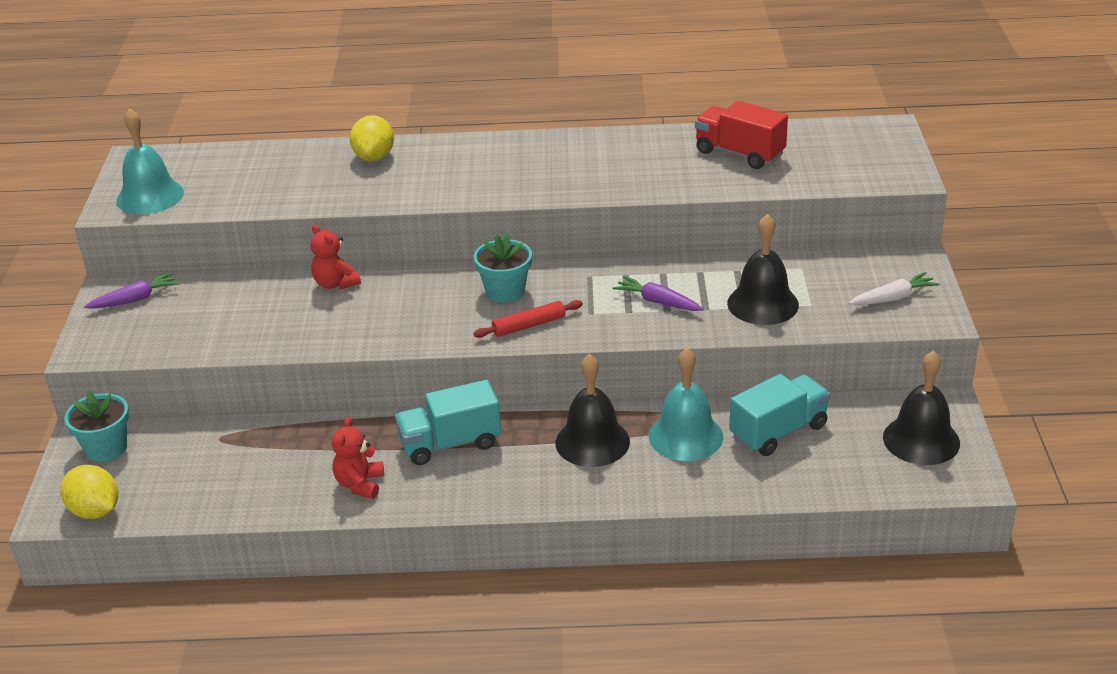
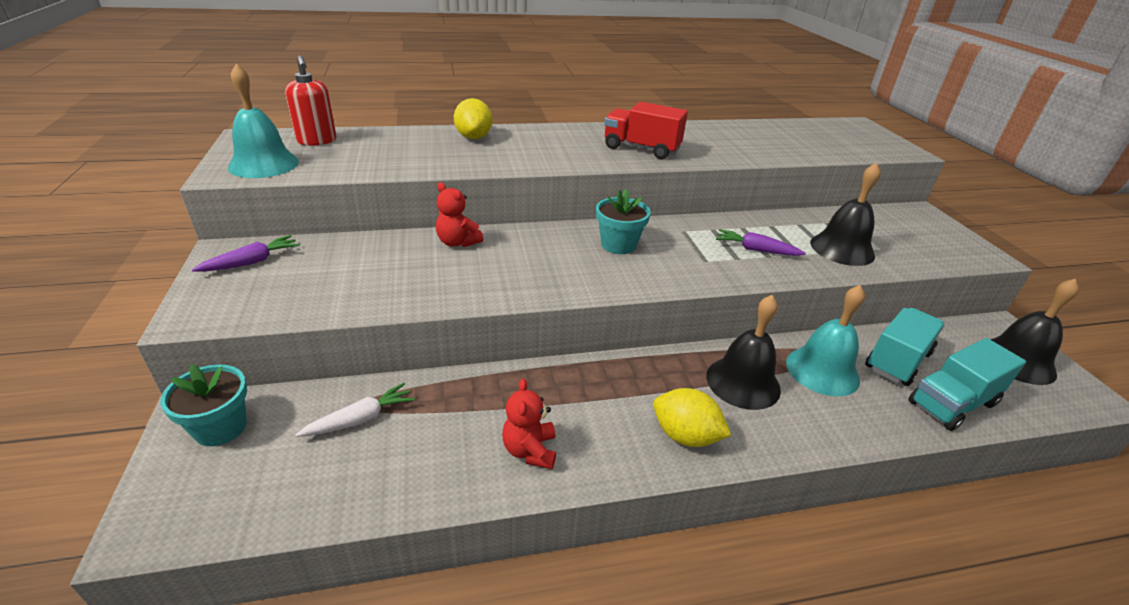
camera: 15 degrees left, 0 degrees up
(95, 511) = (203, 520): yellow lemon -> yellow lemon (685, 436)
(205, 163) = (317, 141): none -> red soap dispenser
(450, 443) = (607, 394): turquoise truck -> turquoise truck (952, 403)
(529, 325) = (657, 273): red rolling pin -> none
(739, 153) = (769, 137): red truck -> red truck (641, 149)
(893, 298) = (937, 241): white carrot -> white carrot (361, 419)

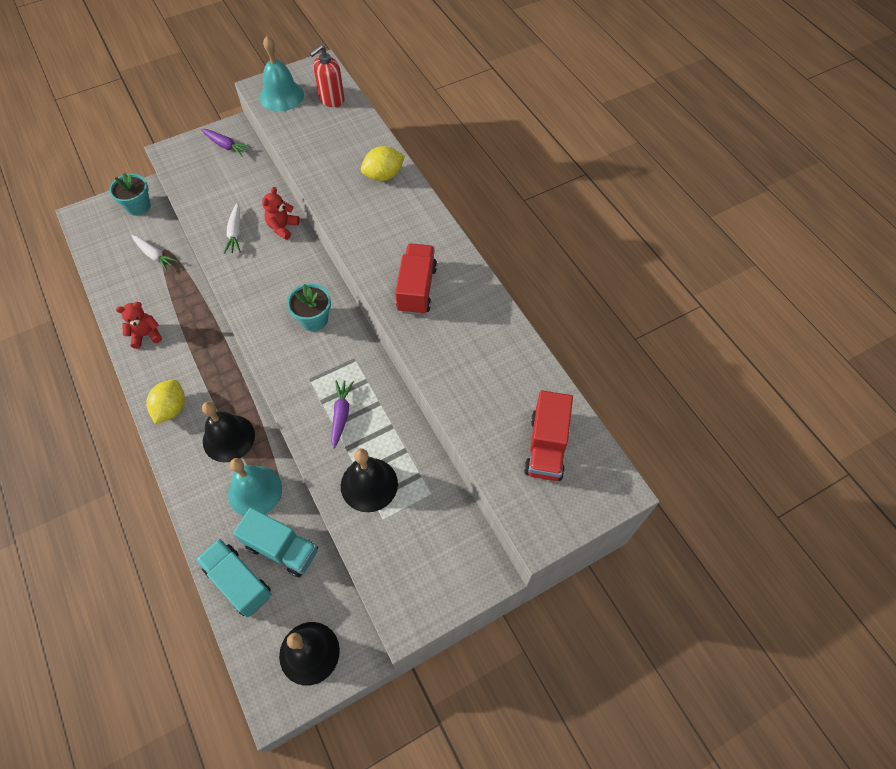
camera: 75 degrees right, 25 degrees up
(437, 278) = (235, 233): none -> white carrot
(824, 136) = (546, 446): none -> red truck

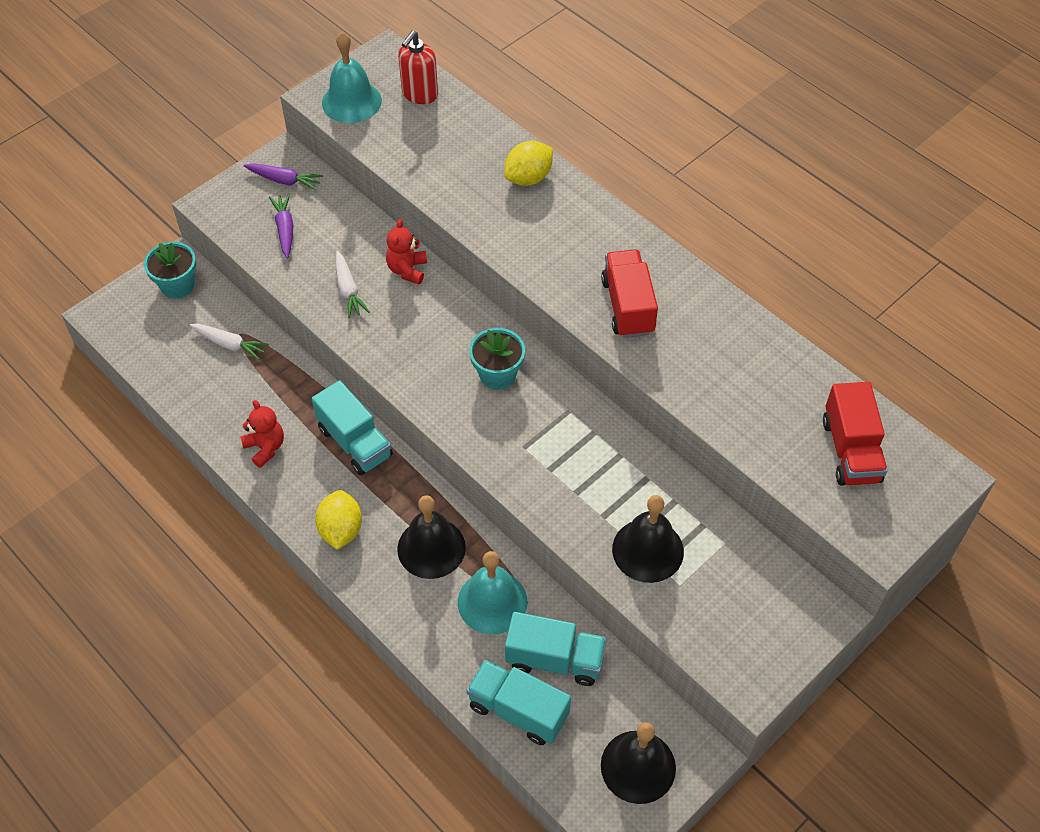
camera: 15 degrees left, 5 degrees down
(146, 335) = (265, 447): red teddy bear -> red teddy bear turned 90 degrees clockwise
(208, 346) = (355, 442): none -> turquoise truck
(341, 414) = (580, 479): purple carrot -> purple carrot (285, 229)

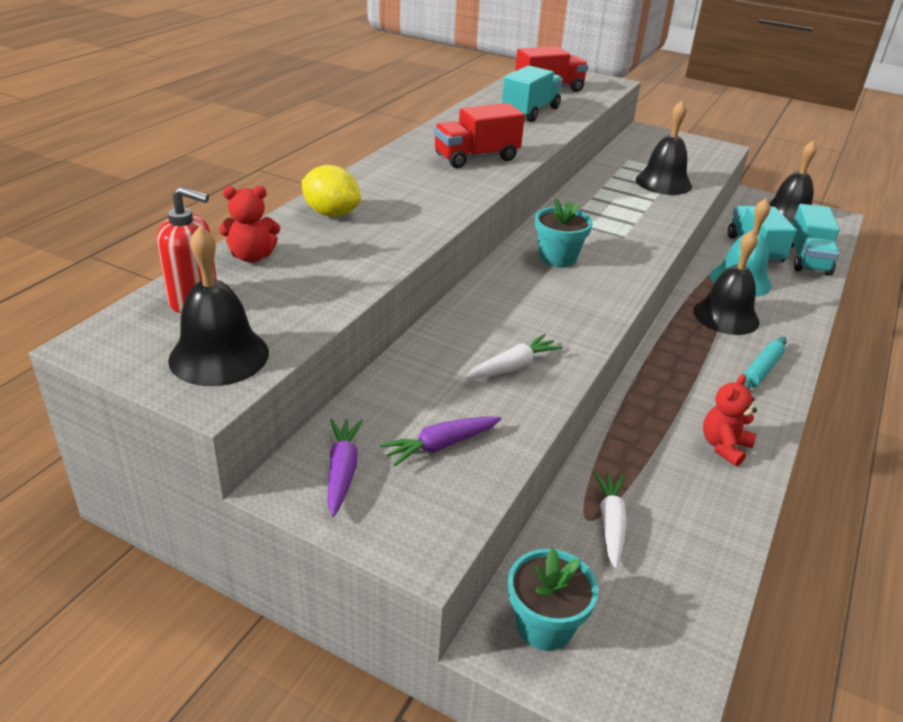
camera: 110 degrees left, 20 degrees down
(341, 530) = (761, 370): yellow lemon -> turquoise rolling pin
(351, 101) = (219, 356): turquoise bell -> black bell
(355, 442) = (662, 382): turquoise truck -> turquoise truck (530, 112)
(407, 270) = (458, 329): red teddy bear -> red teddy bear (252, 256)

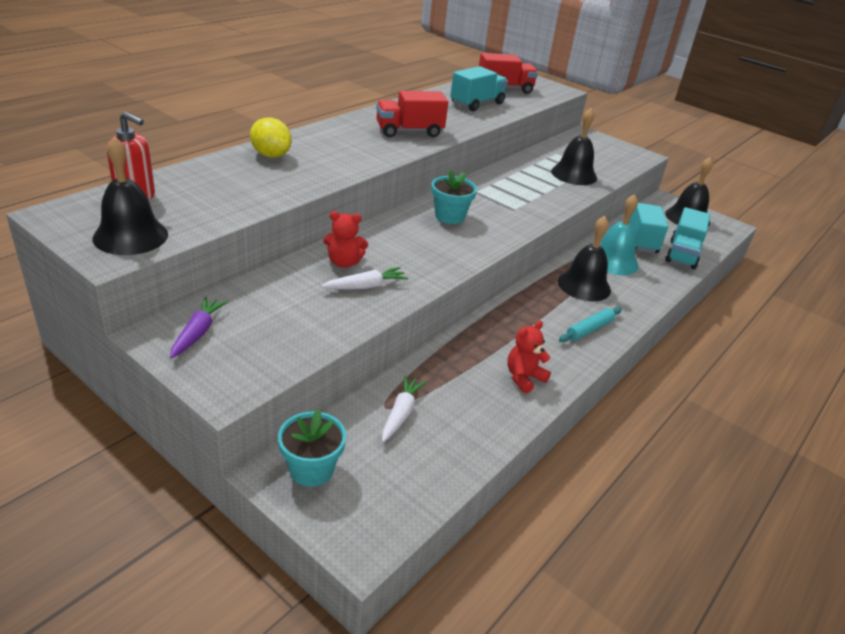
camera: 10 degrees right, 0 degrees up
(252, 256) = (194, 175): red teddy bear -> red teddy bear (344, 262)
(440, 446) = (278, 329): purple carrot -> none

